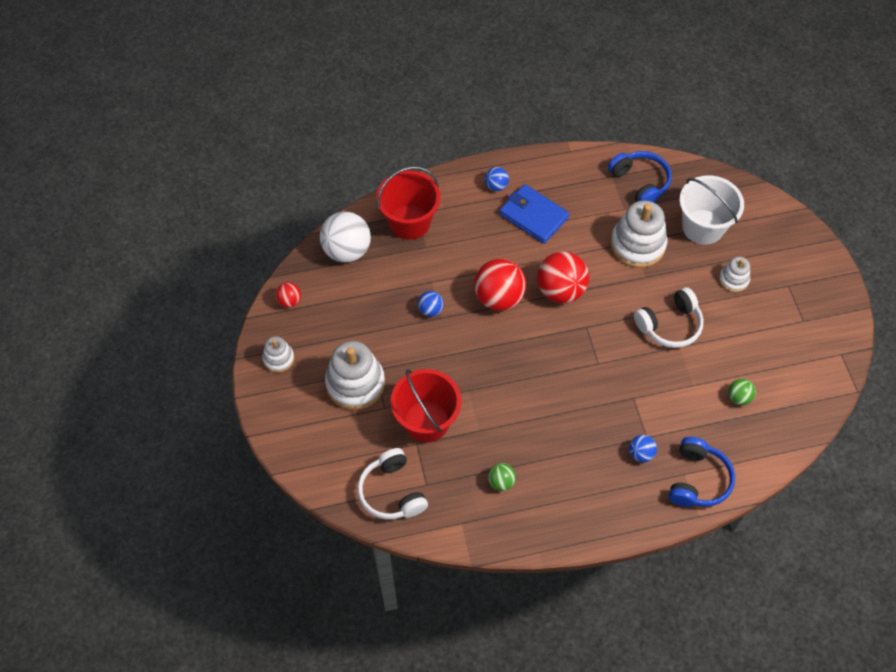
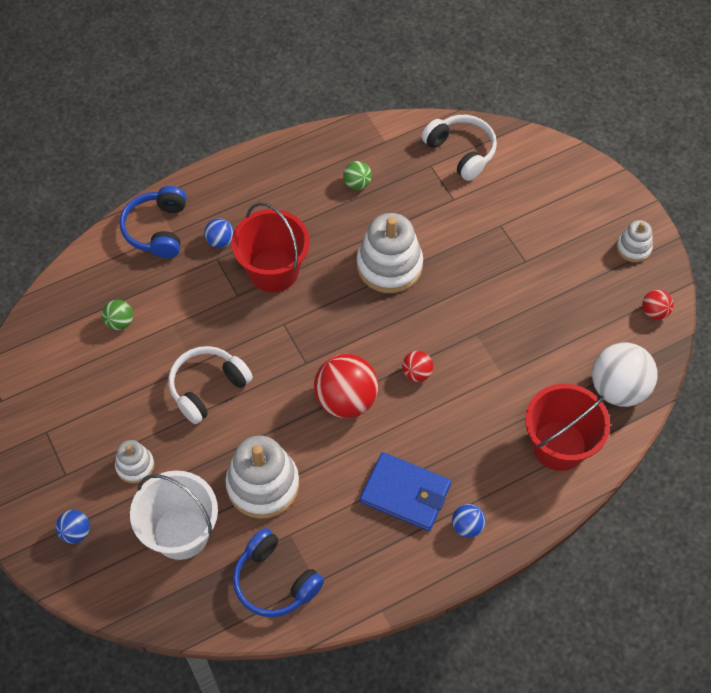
camera: 165 degrees right, 0 degrees up
(355, 383) = (540, 241): white stacking toy -> white stacking toy (389, 265)
(426, 421) = (451, 222): red bucket -> red bucket (273, 270)
(430, 310) = (491, 340): blue ball -> blue ball (76, 532)
(499, 298) = (417, 373): red ball -> red ball, size x0.50

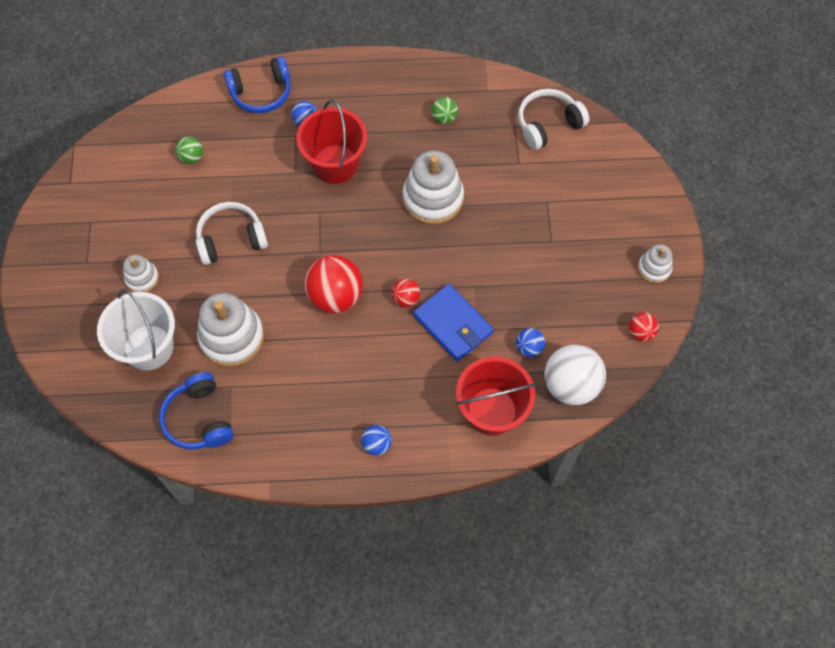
camera: 25 degrees right, 5 degrees up
(76, 532) = (70, 311): blue ball -> blue ball (529, 348)
(157, 229) = (261, 93): blue headphones -> blue headphones turned 135 degrees counterclockwise
(405, 493) = (341, 394): blue wallet -> blue wallet (453, 324)
(461, 152) = (548, 124): white headphones -> white headphones turned 105 degrees counterclockwise

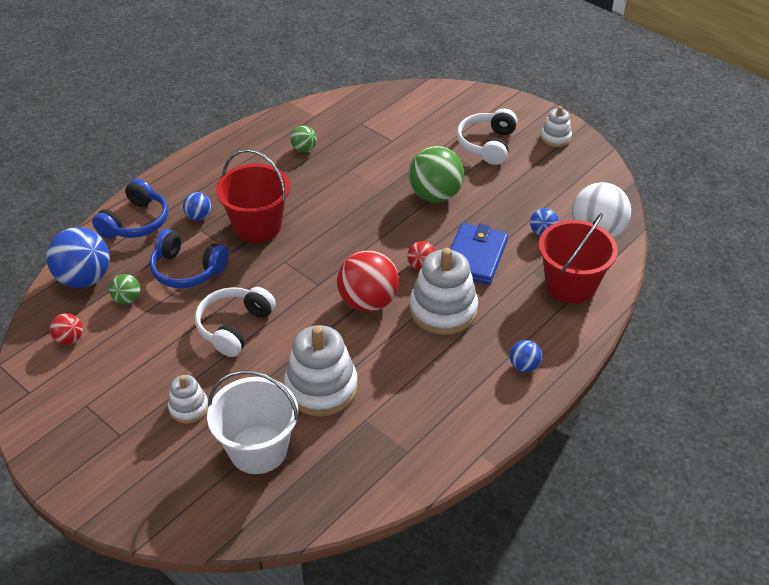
camera: 45 degrees left, 20 degrees down
(184, 116) = (84, 278): none -> blue ball
(199, 419) = (368, 462): blue headphones -> blue headphones (187, 270)
(433, 198) = (359, 197): white stacking toy -> white stacking toy (443, 310)
(453, 324) = (475, 256): blue wallet -> blue wallet turned 75 degrees counterclockwise
(490, 243) = (435, 195): none -> green ball
(548, 124) = (382, 109): white headphones -> white headphones (487, 144)
(640, 332) = (596, 174): red ball -> red ball (69, 339)

